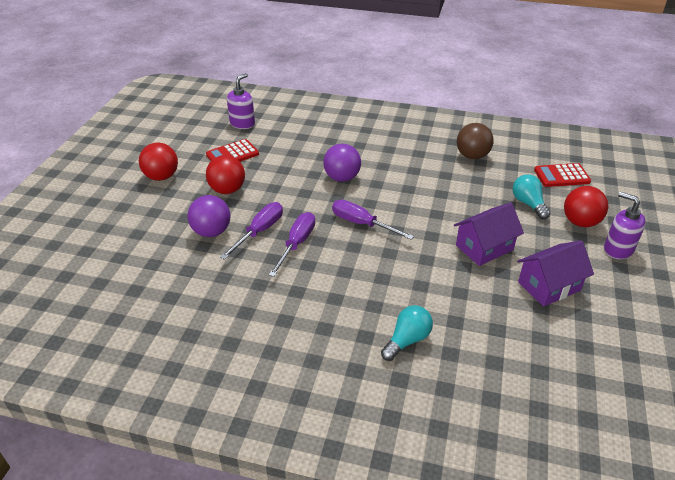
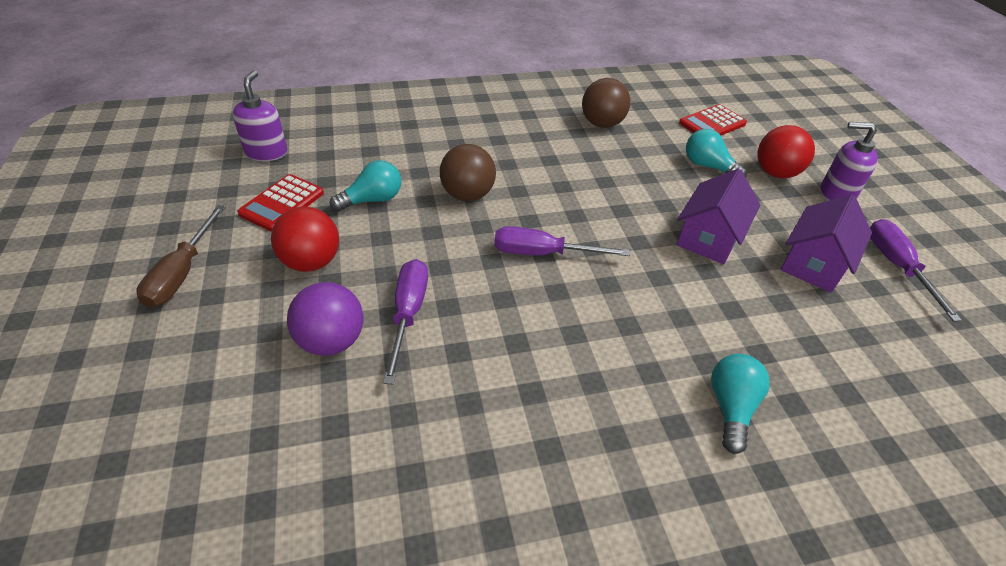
camera: 30 degrees left, 5 degrees up
(161, 177) = (182, 273): red ball -> brown screwdriver
(283, 166) = (372, 200): none -> turquoise light bulb
(297, 244) = (477, 315): purple screwdriver -> purple screwdriver (896, 266)
(342, 178) = (467, 195): purple ball -> brown ball

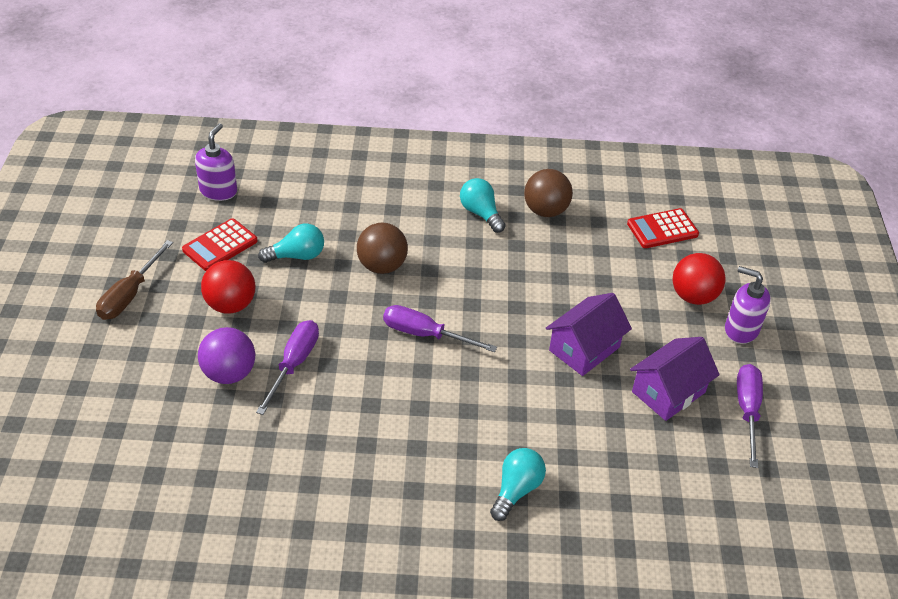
camera: 15 degrees right, 0 degrees up
(708, 166) = (627, 277): turquoise light bulb -> turquoise light bulb (481, 213)

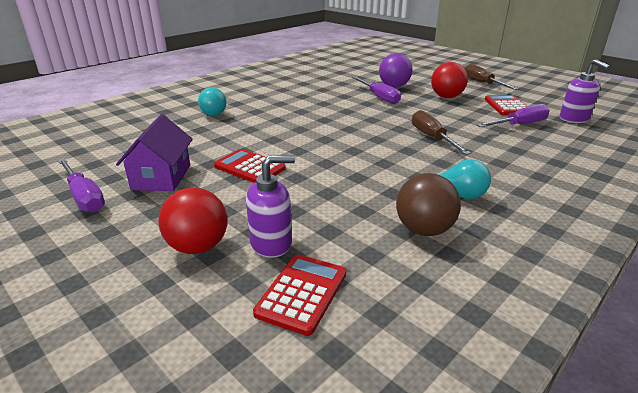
camera: 135 degrees right, 15 degrees down
(297, 256) = (473, 120): turquoise light bulb -> none
(382, 266) = (432, 138): brown ball -> brown screwdriver
(425, 334) = (349, 129): purple screwdriver -> purple screwdriver (519, 125)
(584, 349) = (250, 167): purple house -> red calculator
(741, 329) = (124, 247): purple soap dispenser -> purple soap dispenser (271, 243)

